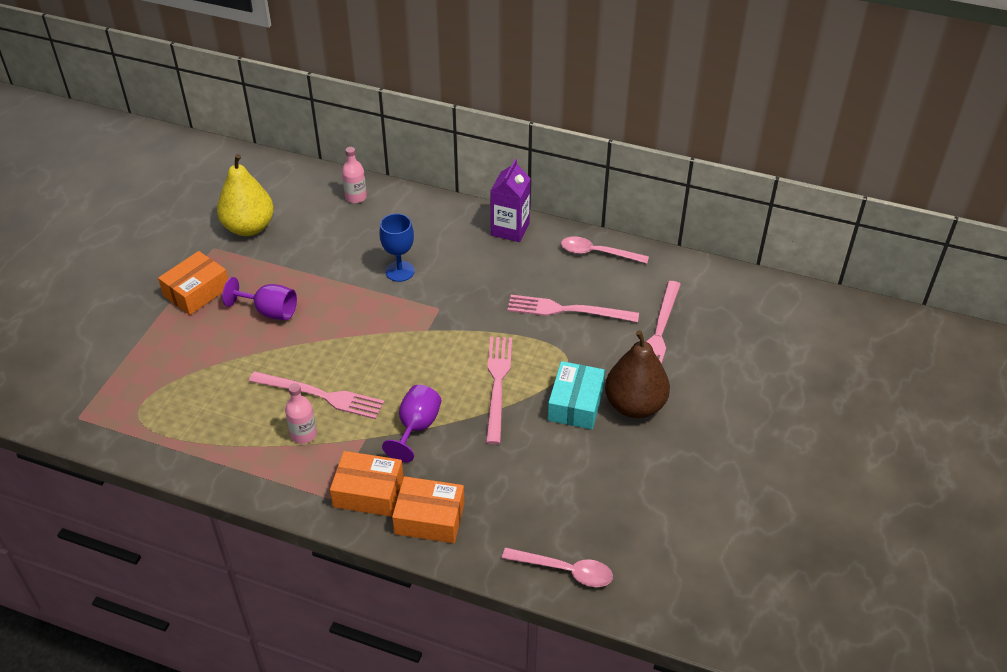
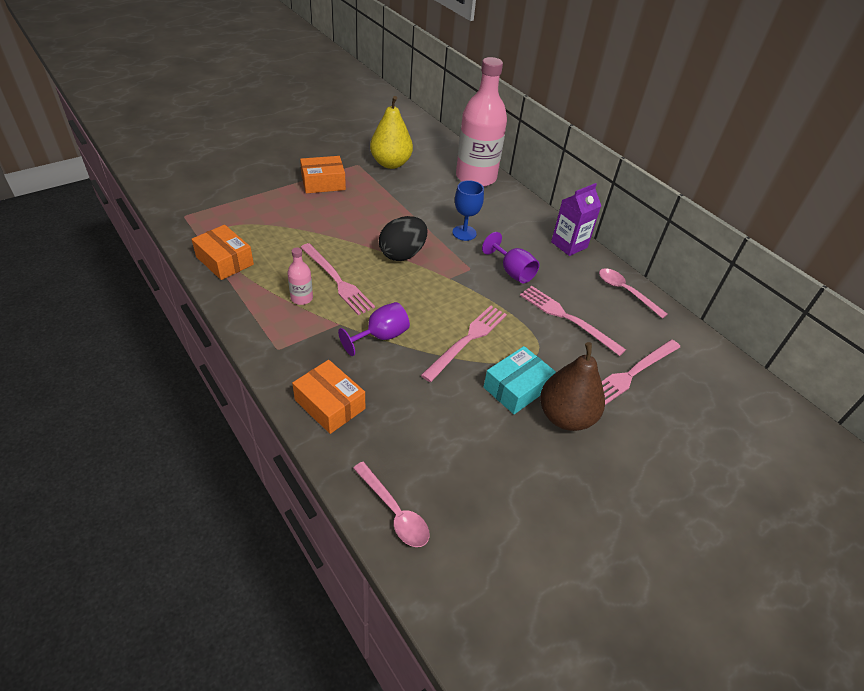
camera: 30 degrees right, 0 degrees up
(269, 311) = (355, 215): purple goblet -> purple goblet (512, 271)
(356, 197) = (476, 177): pink bottle -> pink bottle, size x2.42
(359, 329) = (402, 254): none -> black egg
(368, 492) = (306, 360): orange box -> orange box (224, 261)

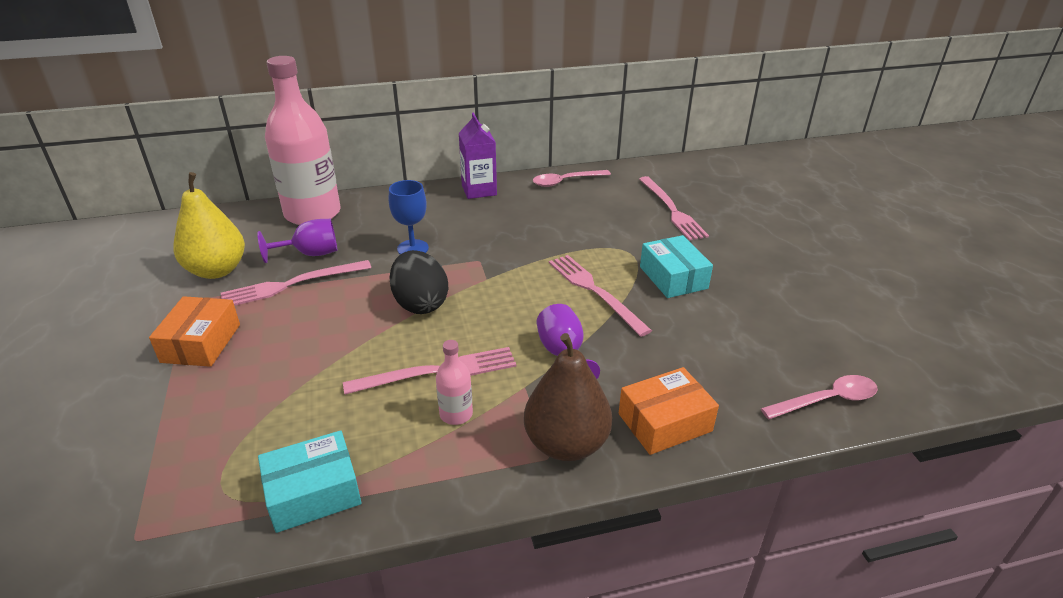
camera: 65 degrees left, 10 degrees down
(224, 261) = (313, 493): orange box -> turquoise box
(512, 271) = (500, 234): purple goblet -> purple goblet (310, 254)
(565, 416) = (716, 259): brown pear -> brown pear (566, 444)
(567, 318) = (588, 222): pink fork -> pink fork (292, 284)

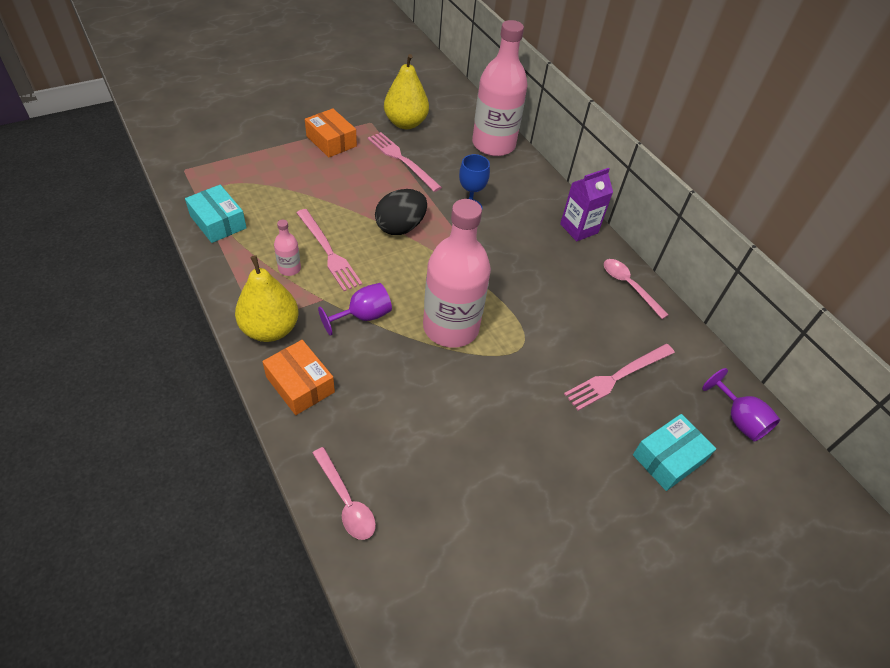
camera: 70 degrees right, 15 degrees up
(201, 343) = (331, 141): orange box -> orange box turned 60 degrees clockwise
(310, 254) = (441, 158): purple goblet -> purple goblet (739, 419)
(566, 444) = (270, 329): brown pear -> yellow pear
(595, 291) = (451, 327): pink fork -> pink bottle
(673, 277) = (492, 383): turquoise box -> turquoise box (668, 458)

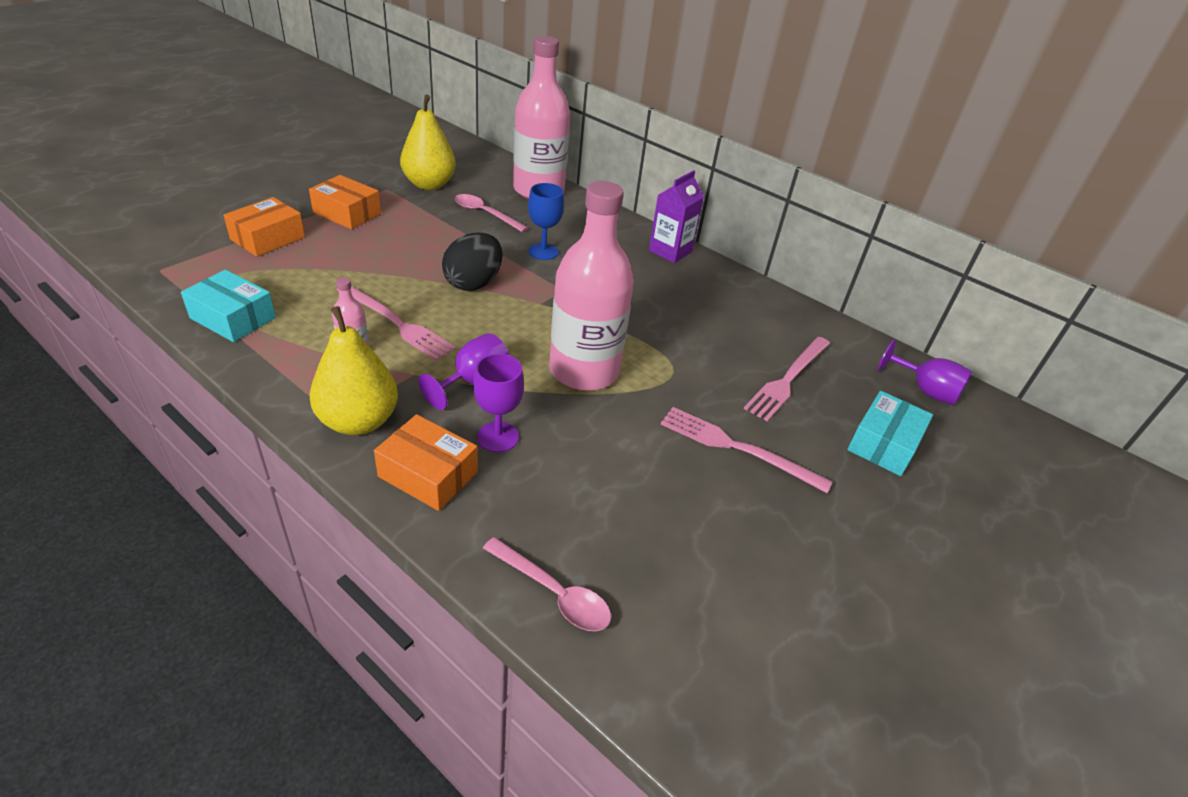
camera: 20 degrees left, 10 degrees down
(265, 155) = (268, 238): none -> orange box
(361, 368) = (498, 437): none -> purple goblet
(402, 160) = (442, 219): pink fork -> pink fork (737, 448)
(629, 286) = (750, 293): pink spoon -> pink spoon (485, 214)

